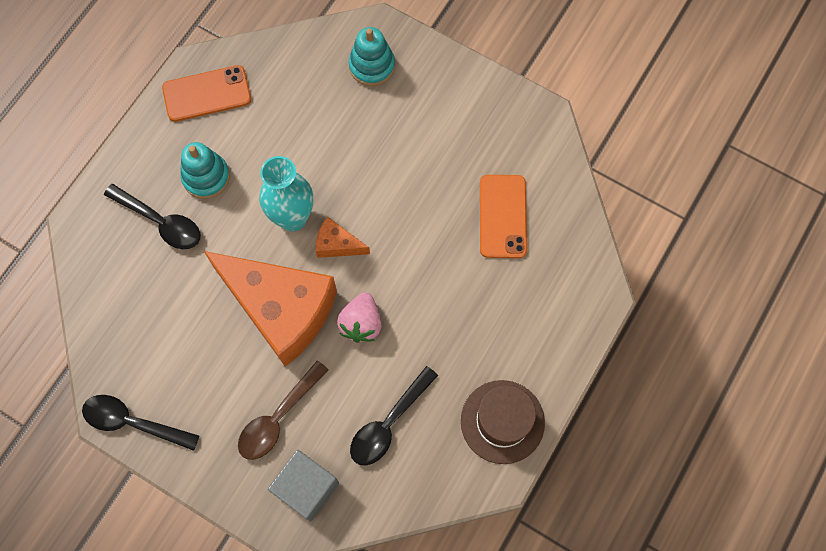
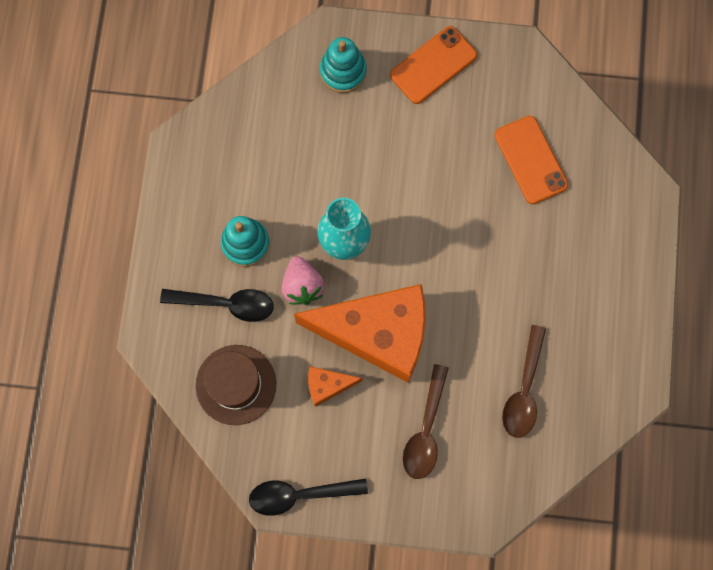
camera: 25 degrees left, 5 degrees up
(207, 94) = (204, 165): orange phone -> orange phone (433, 65)
(306, 488) = (482, 479): grey cube -> none
(337, 244) = (397, 252): orange cheese -> orange cheese (327, 385)
(361, 323) = (455, 313): pink strawberry -> pink strawberry (302, 286)
(389, 423) = (524, 390): black spoon -> brown spoon
(502, 421) = (620, 343): brown hat -> brown hat (236, 384)

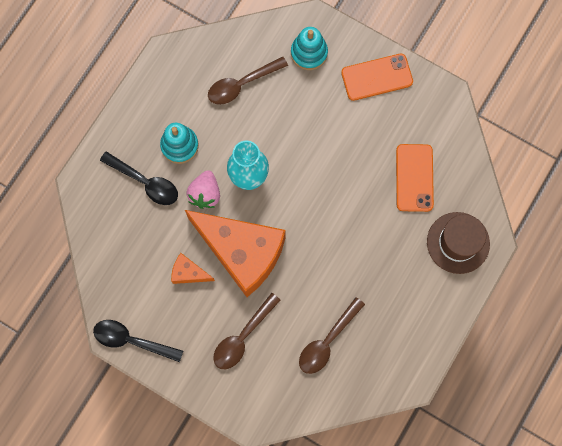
camera: 25 degrees right, 0 degrees up
(236, 384) = (125, 242): brown hat -> brown hat (458, 243)
(283, 141) = (242, 84): none -> brown spoon

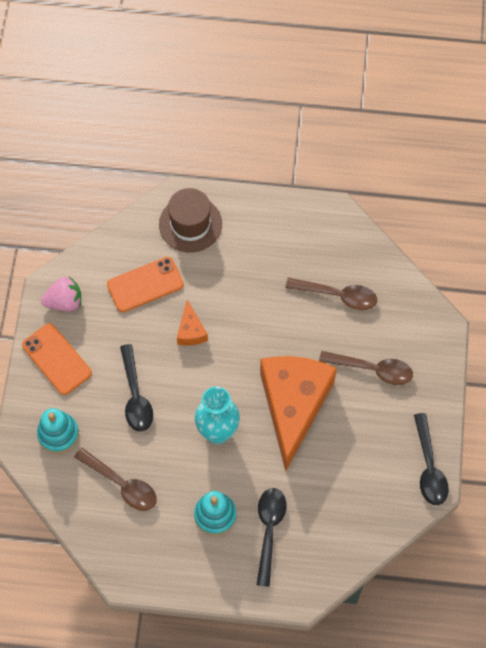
camera: 115 degrees left, 10 degrees down
(189, 273) = (338, 445): orange cheese -> orange cheese (191, 331)
(205, 194) = (253, 466): pink strawberry -> pink strawberry (65, 301)
(313, 127) = (135, 396): none -> black spoon

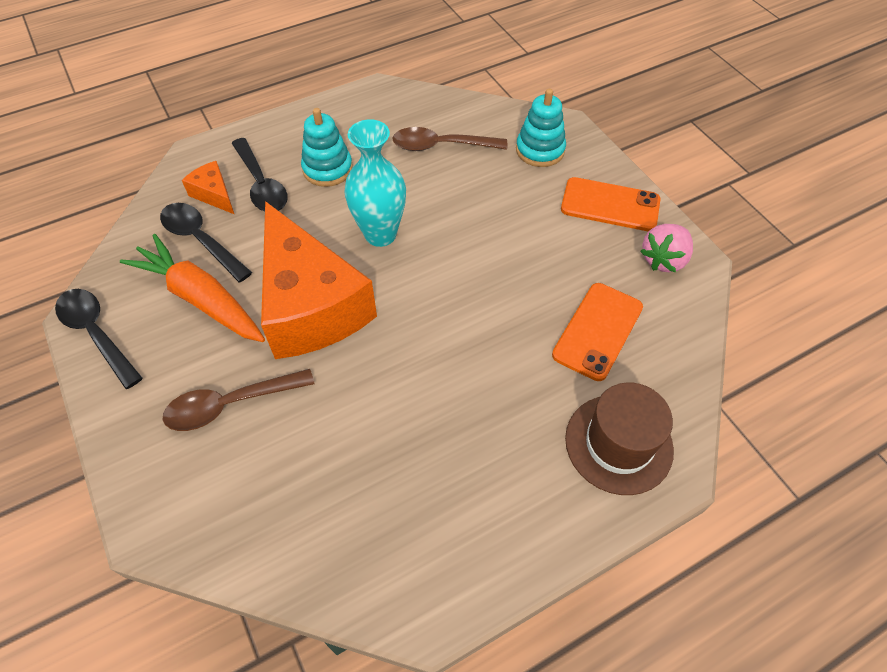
camera: 145 degrees right, 10 degrees down
(135, 396) = (497, 219): black spoon -> black spoon (201, 240)
(191, 331) = (496, 313): orange cheese -> orange cheese (214, 194)
(337, 295) = (339, 475): brown spoon -> none
(356, 454) = (201, 299): none -> orange carrot

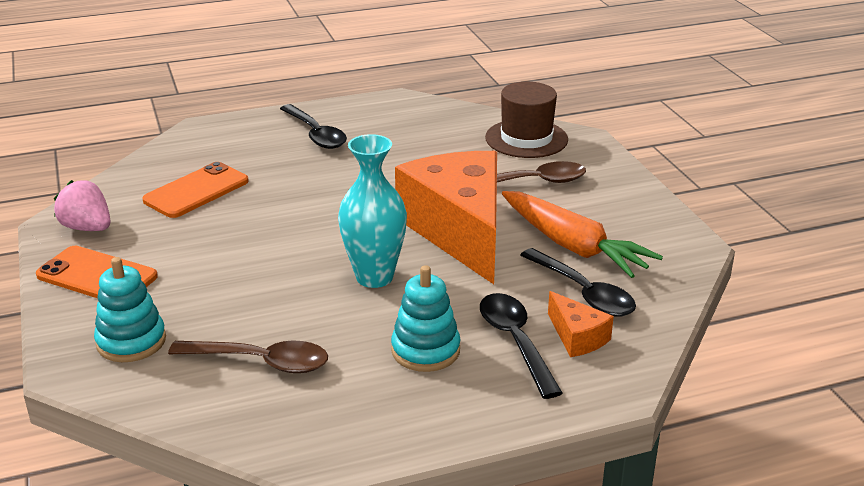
camera: 170 degrees left, 25 degrees down
(97, 334) = (670, 232): black spoon -> black spoon (315, 134)
(618, 444) = (230, 140): brown hat -> brown hat (526, 139)
(663, 260) = (87, 228): pink strawberry -> pink strawberry turned 105 degrees counterclockwise

